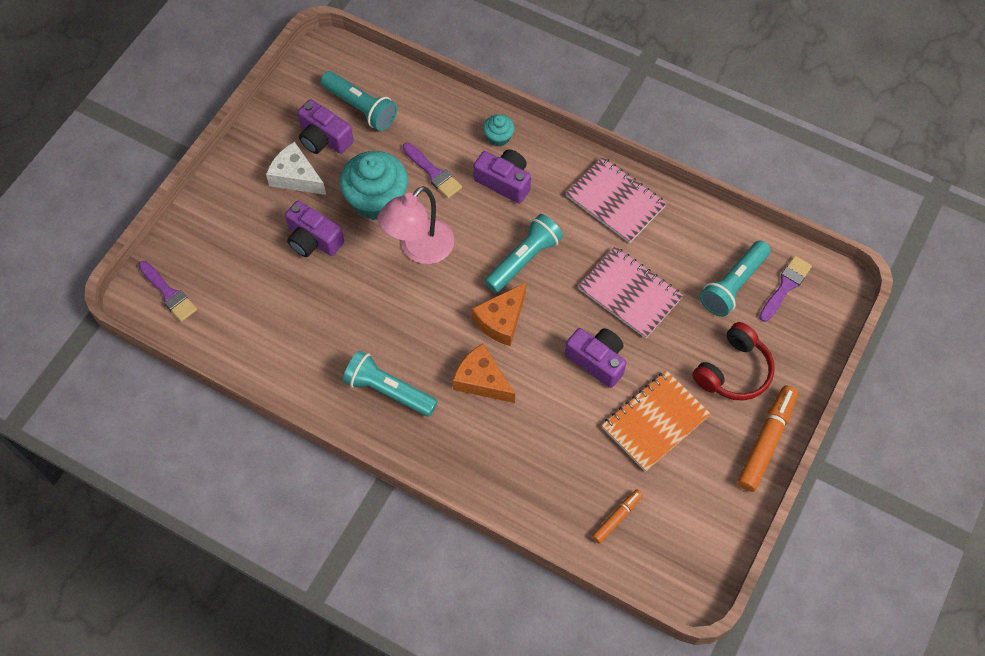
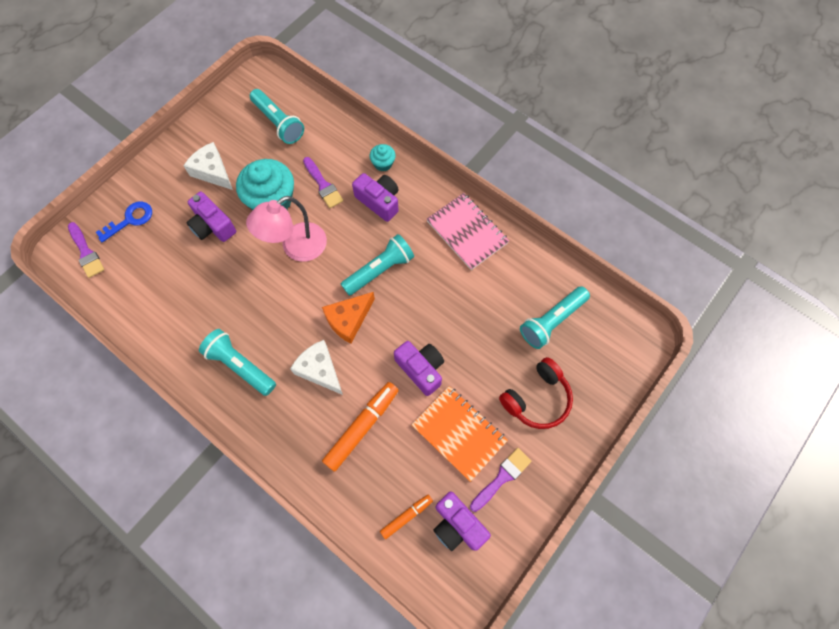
camera: 10 degrees right, 5 degrees up
(211, 248) = (130, 220): none -> blue key
(324, 138) = (243, 143): purple camera -> purple camera (457, 525)
(482, 380) = (320, 370): orange cheese -> white cheese
(630, 294) = (462, 314): pink notebook -> none
(655, 422) = (459, 433): orange notebook -> orange notebook turned 75 degrees clockwise
(766, 441) = (552, 469): orange marker -> orange marker (362, 427)
(785, 286) = (596, 330): purple brush -> purple brush (502, 478)

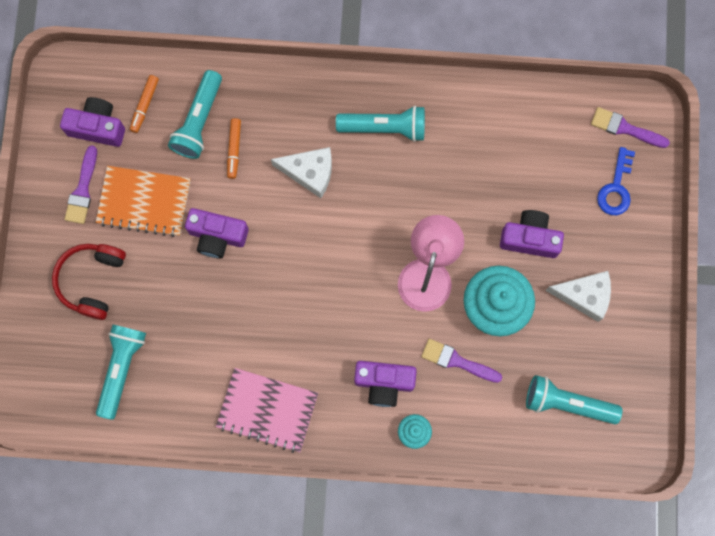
camera: 145 degrees right, 10 degrees up
(349, 320) = (319, 236): orange cheese -> none
(362, 427) = (234, 149): orange marker -> orange marker, size x0.56
(380, 270) = (326, 306): turquoise flashlight -> turquoise flashlight (199, 121)

